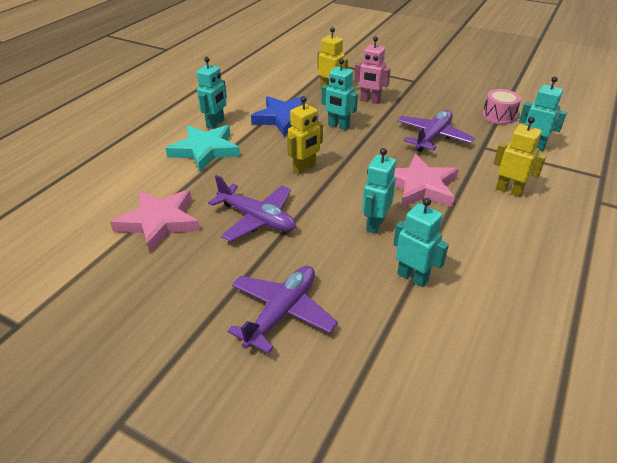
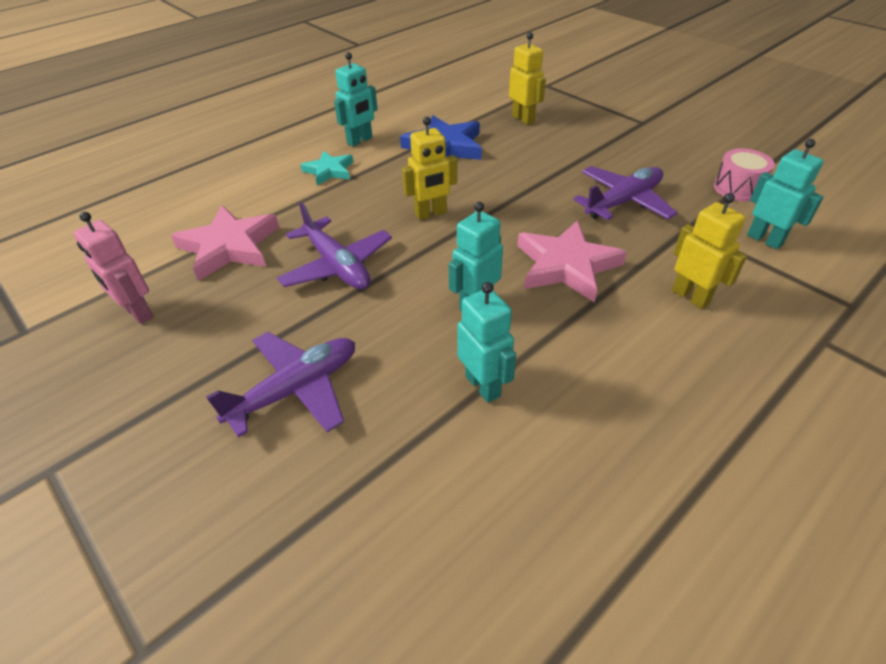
camera: 20 degrees right, 5 degrees up
(205, 150) = (329, 171): turquoise star -> turquoise star, size x0.60
(338, 126) = (505, 167): turquoise robot -> none
(370, 101) = (566, 140): pink robot -> pink robot (138, 313)

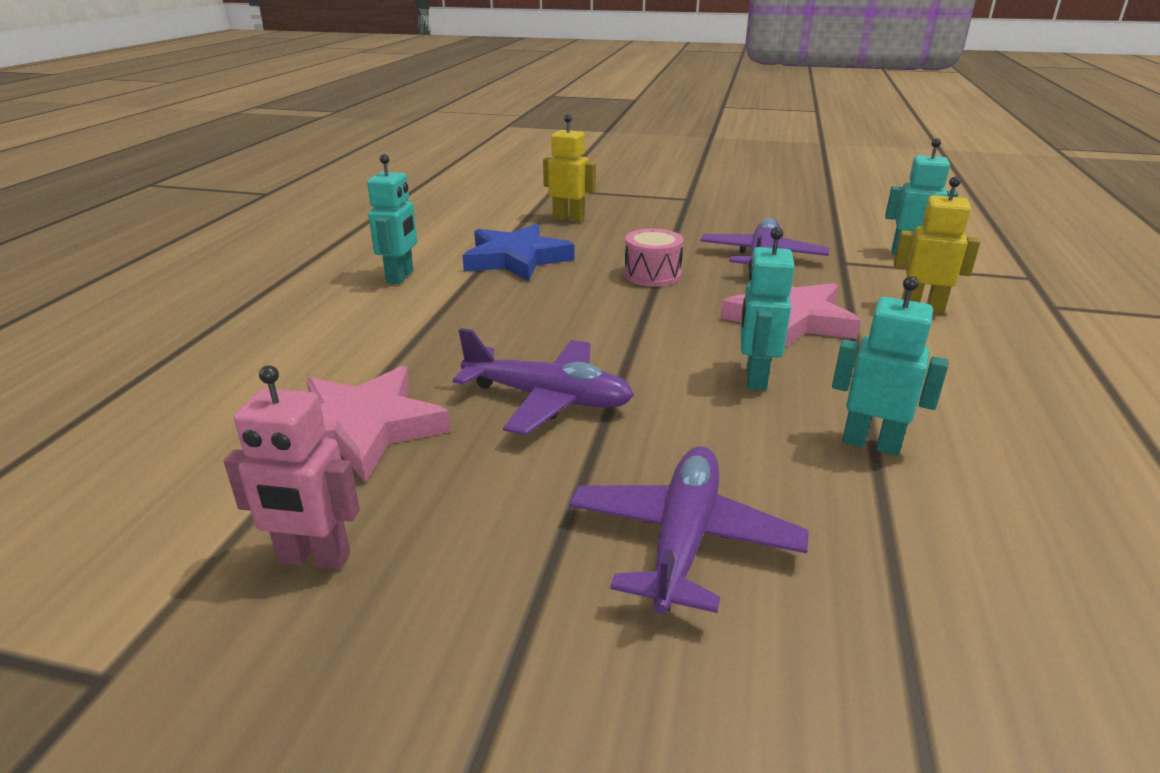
camera: 35 degrees left, 15 degrees down
(329, 171) = (400, 313): turquoise star -> none
(431, 213) = (588, 318): yellow robot -> none
(737, 188) = (835, 226): pink drum -> pink drum (652, 275)

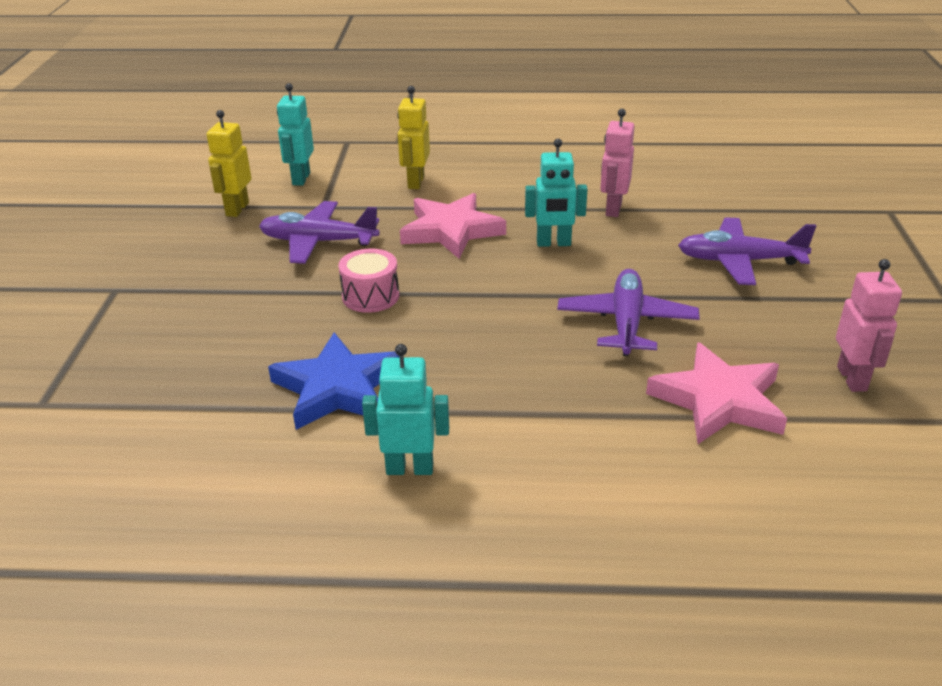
camera: 100 degrees left, 5 degrees up
(569, 219) = (188, 370): yellow robot -> yellow robot (237, 209)
(871, 443) = (613, 209): turquoise robot -> pink robot

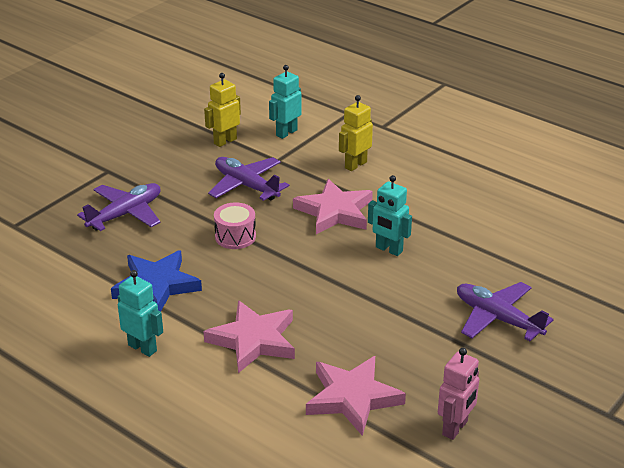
camera: 35 degrees right, 0 degrees up
(534, 393) = (253, 340): none -> pink star
(613, 209) = (463, 241): pink robot -> none
(626, 322) = (363, 324): purple plane -> purple plane (125, 214)

